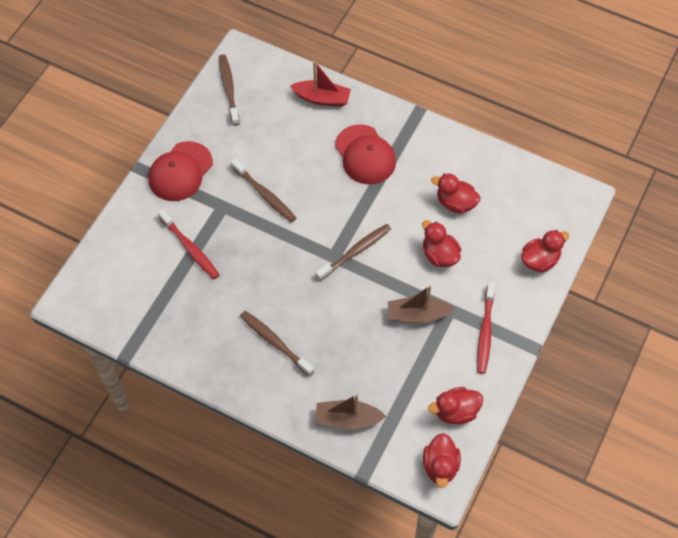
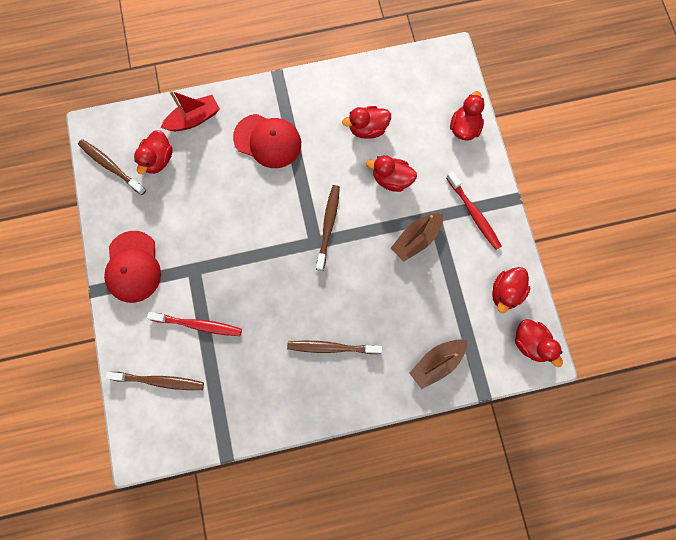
camera: 40 degrees left, 15 degrees up
(265, 195) = (218, 233): brown toothbrush -> brown toothbrush (159, 381)
(268, 109) = (158, 159): none -> red duck

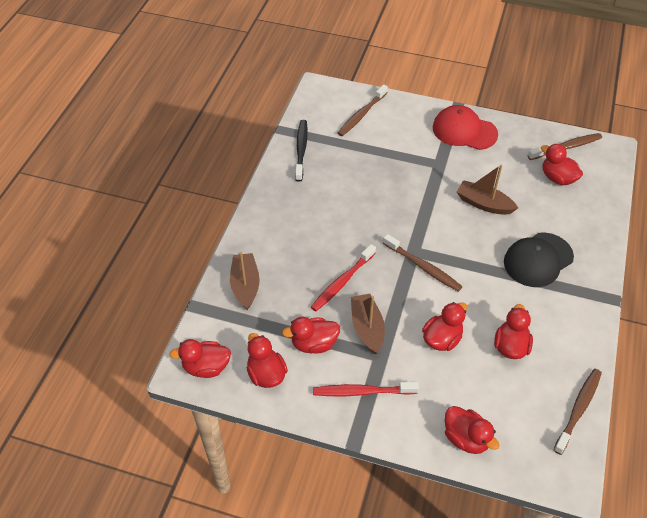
camera: 120 degrees right, 25 degrees down
(194, 119) = (589, 216): red boat -> none
(198, 325) = (390, 150): red toothbrush -> red toothbrush (342, 282)
(225, 208) = (484, 204): none -> brown boat
(244, 414) = (301, 150): none -> black toothbrush
(267, 141) = (538, 260): red cap -> black cap
(331, 347) = (312, 221): brown toothbrush -> brown toothbrush (578, 409)
(456, 272) = (314, 344): none -> red duck

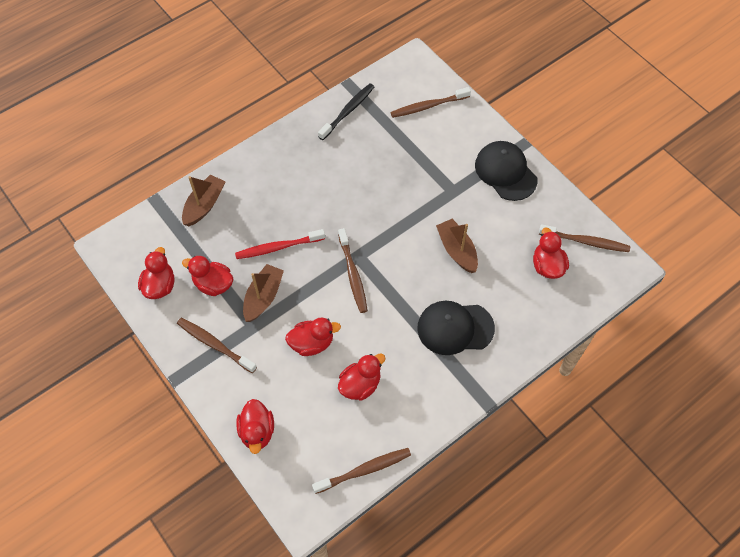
camera: 35 degrees right, 10 degrees up
(206, 367) = (124, 253): red duck -> none
(362, 392) = (215, 344): red toothbrush -> brown toothbrush
(464, 131) = (505, 172): red cap -> black cap

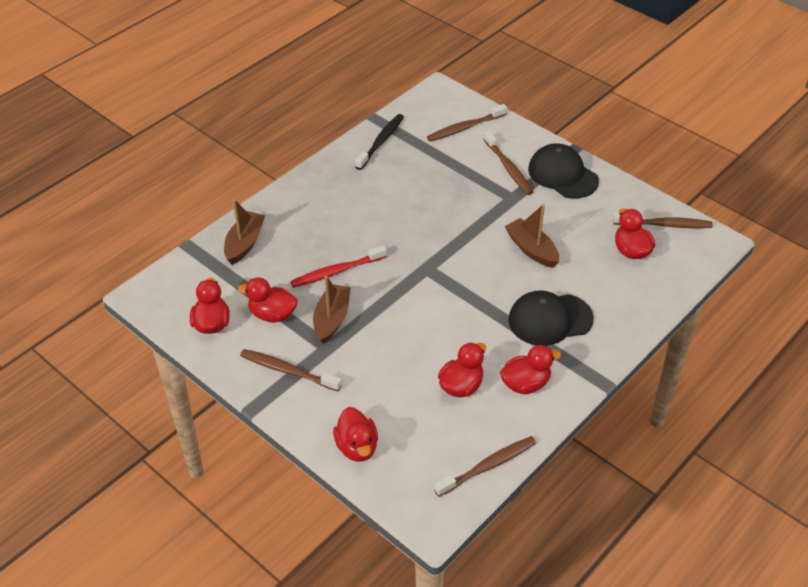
camera: 10 degrees left, 15 degrees down
(312, 343) = (397, 354): red duck -> red duck (525, 384)
(353, 275) = (425, 285): brown toothbrush -> brown toothbrush (508, 168)

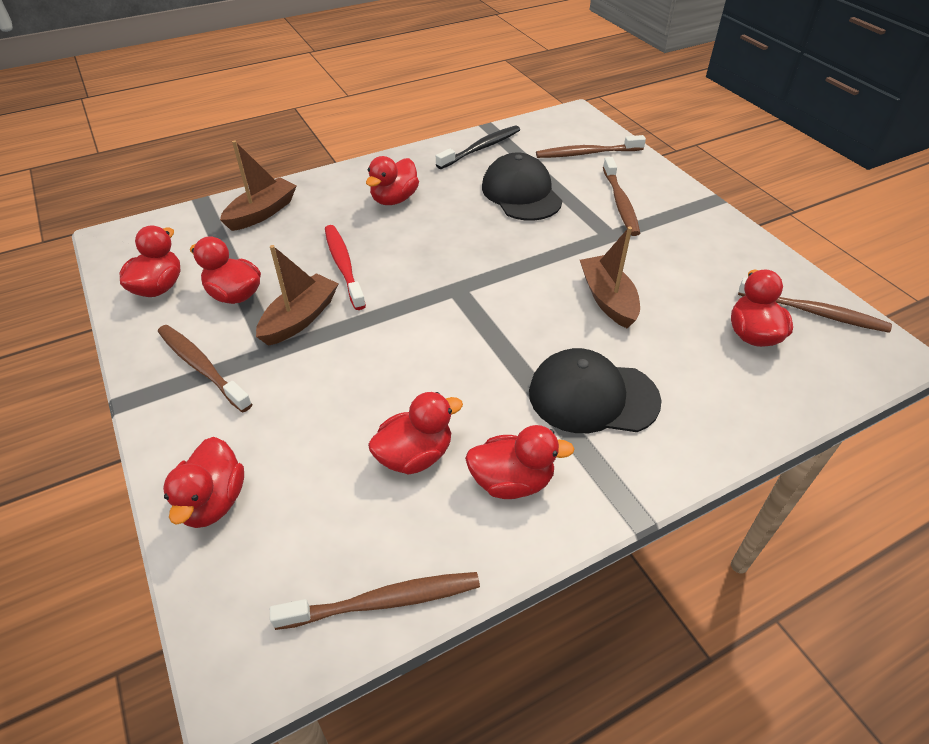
camera: 20 degrees right, 0 degrees up
(336, 271) = (343, 266): red toothbrush -> red toothbrush turned 75 degrees clockwise
(340, 206) = (394, 199): none -> red duck
(562, 175) = (688, 224): black cap -> black cap (521, 193)

